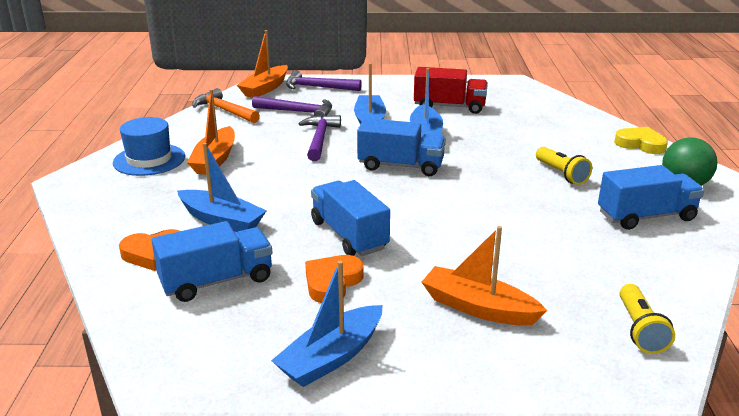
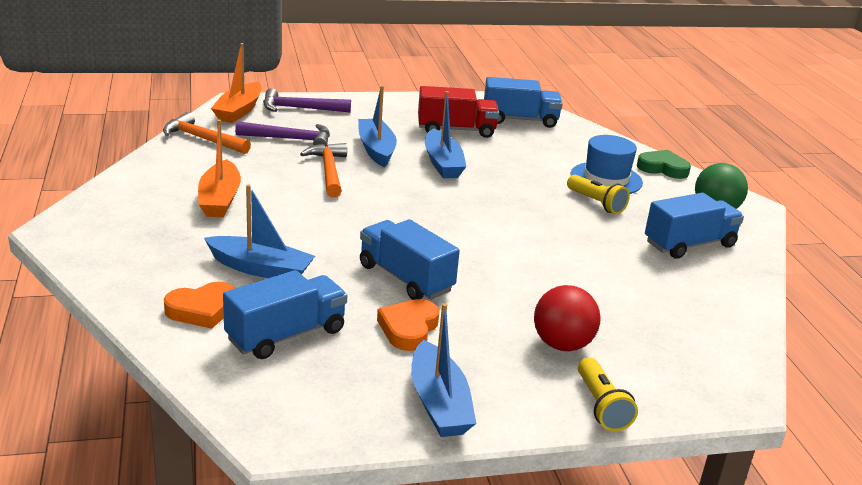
camera: 15 degrees left, 0 degrees up
(149, 160) = (141, 202): blue hat -> blue hat (606, 179)
(319, 139) = (328, 171): purple hammer -> orange hammer
(331, 357) = (439, 403): blue boat -> blue boat turned 45 degrees counterclockwise
(401, 166) = (430, 200): blue truck -> blue truck (520, 120)
(478, 308) = (562, 345): orange boat -> red ball
(639, 329) = (715, 355): yellow flashlight -> yellow flashlight (601, 406)
(640, 144) = (663, 168): yellow heart -> green heart

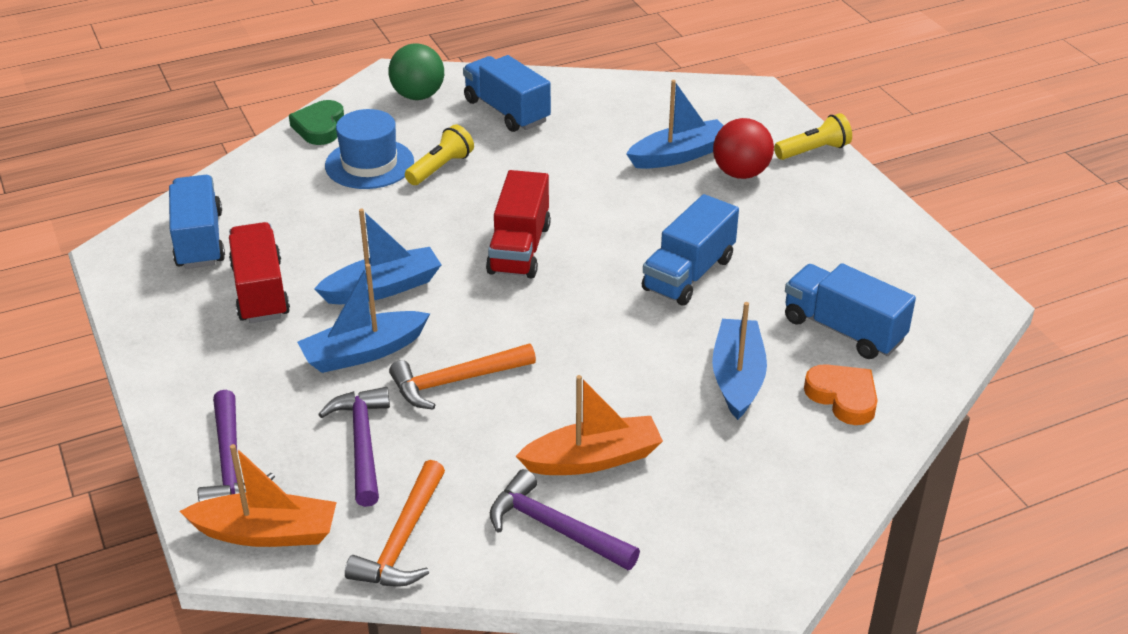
camera: 100 degrees left, 10 degrees up
(171, 178) = (555, 528): none -> purple hammer
(408, 329) = (777, 258): orange heart -> none
(439, 403) = (873, 227): blue boat -> blue boat (679, 155)
(471, 215) = (519, 249): none -> red truck

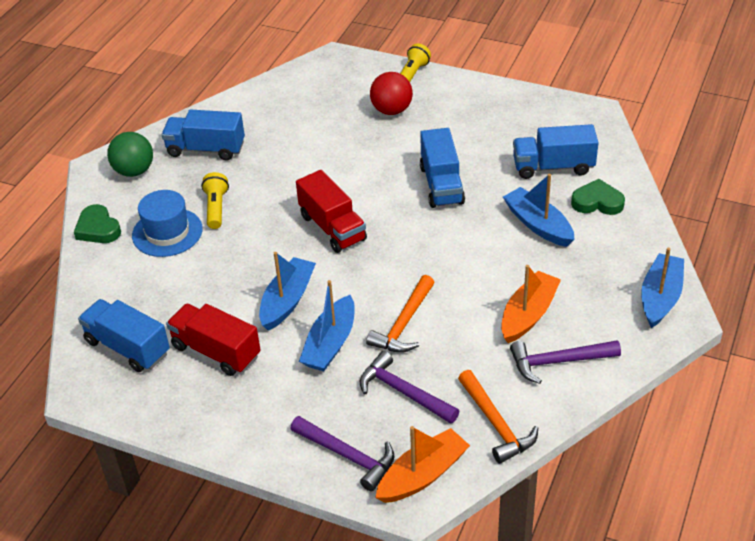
camera: 40 degrees left, 5 degrees up
(679, 155) = (344, 119): blue boat -> blue boat (660, 297)
(843, 397) = (597, 202): orange heart -> green heart

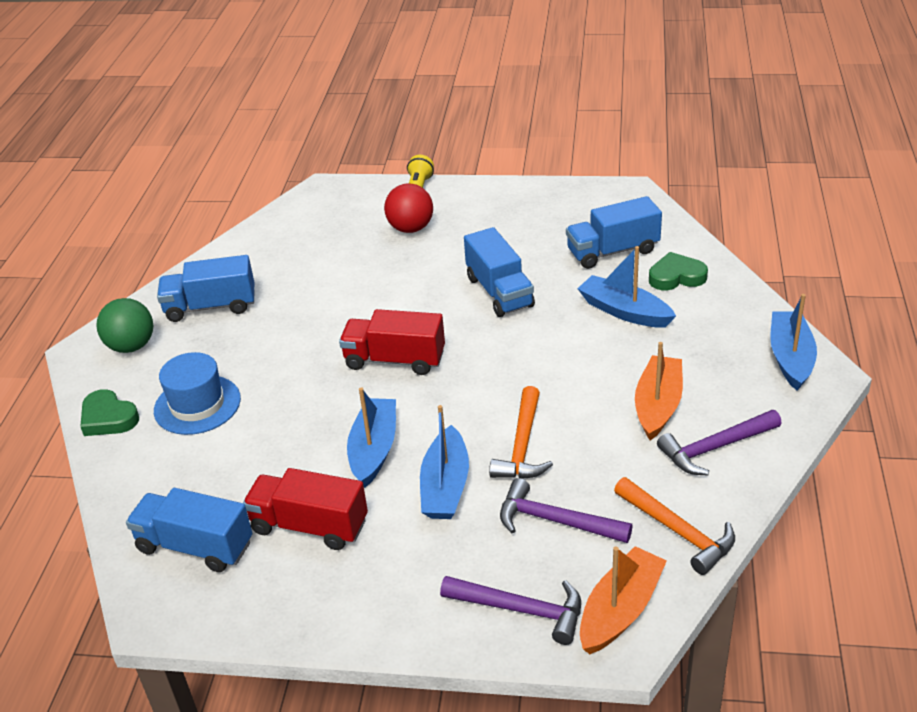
camera: 15 degrees left, 5 degrees down
(216, 208) = (247, 367): yellow flashlight -> none
(332, 228) = (395, 360): red truck -> red truck turned 150 degrees clockwise

